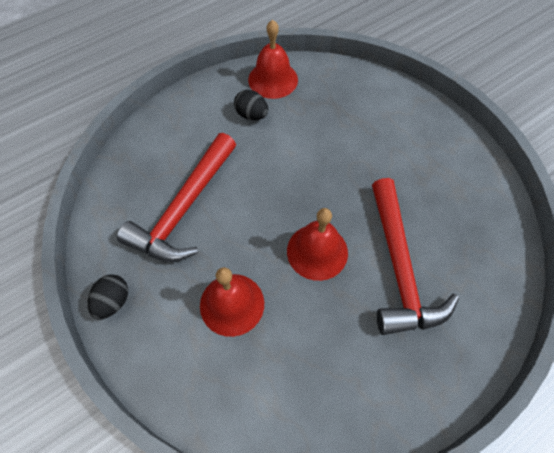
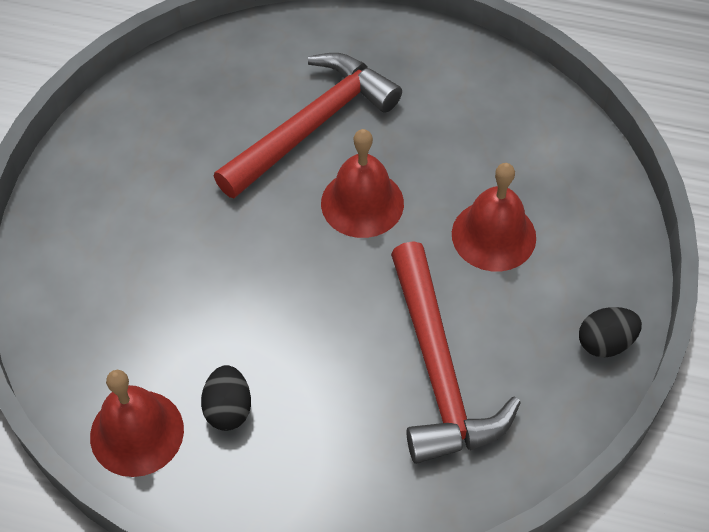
camera: 130 degrees left, 5 degrees down
(184, 208) = (438, 370): red hammer -> red hammer turned 90 degrees clockwise

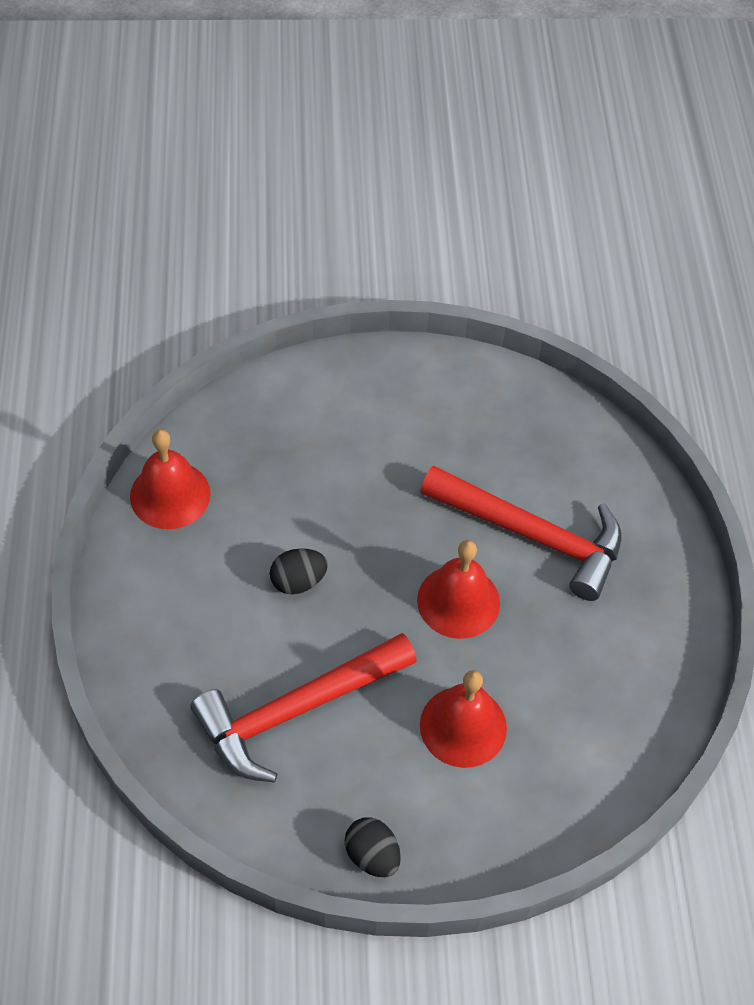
camera: 70 degrees right, 0 degrees up
(228, 409) = (209, 553): black egg -> black egg (298, 581)

